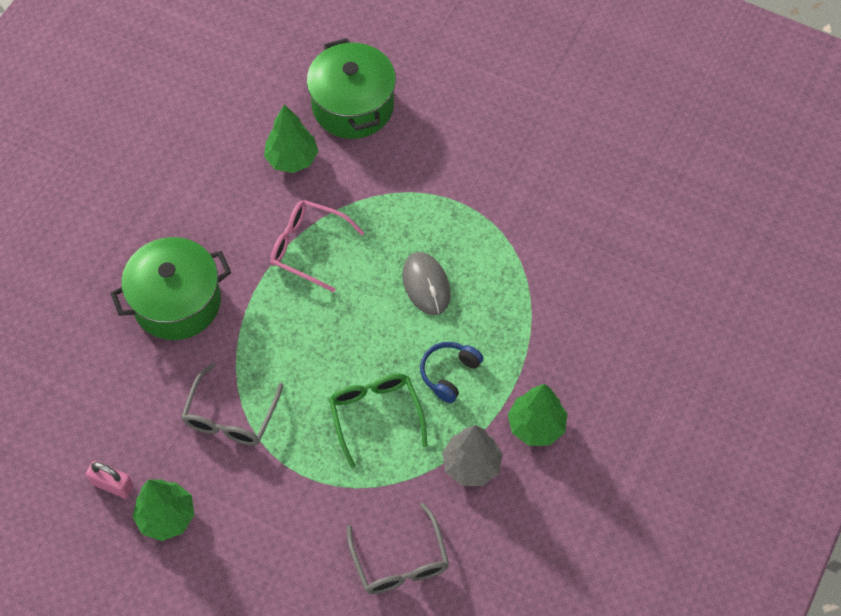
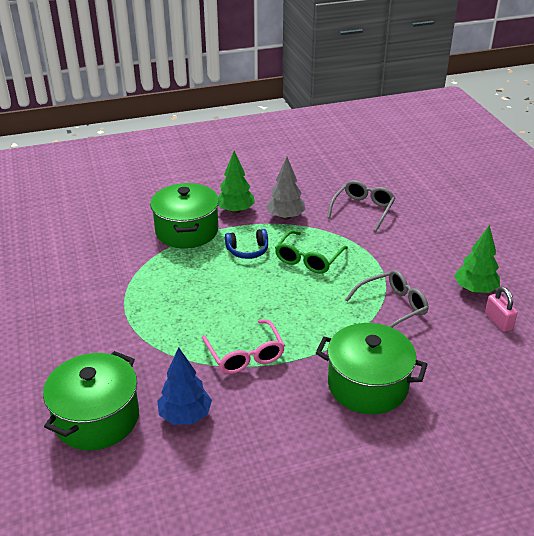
camera: 135 degrees left, 25 degrees down
(292, 159) = (185, 415): green tree -> blue tree
(426, 285) = (204, 290): grey mouse -> none
(544, 347) = (187, 231): none -> green pot

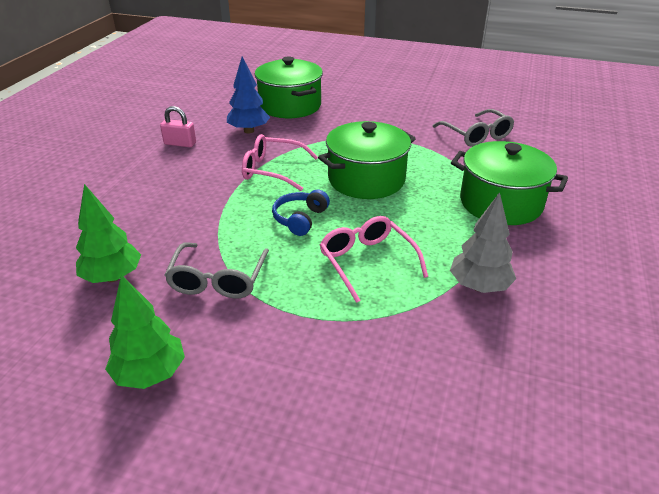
camera: 125 degrees right, 0 degrees up
(235, 210) = (525, 251): green tree -> green tree (113, 277)
(247, 250) = (425, 227): blue headphones -> blue headphones (300, 219)
(308, 259) = (367, 262): green glasses -> pink glasses
(363, 209) = (441, 378): grey glasses -> grey glasses (476, 135)
(367, 385) = (157, 210): green pot -> green pot (366, 179)
(498, 321) = (84, 352): pink padlock -> pink padlock (180, 143)

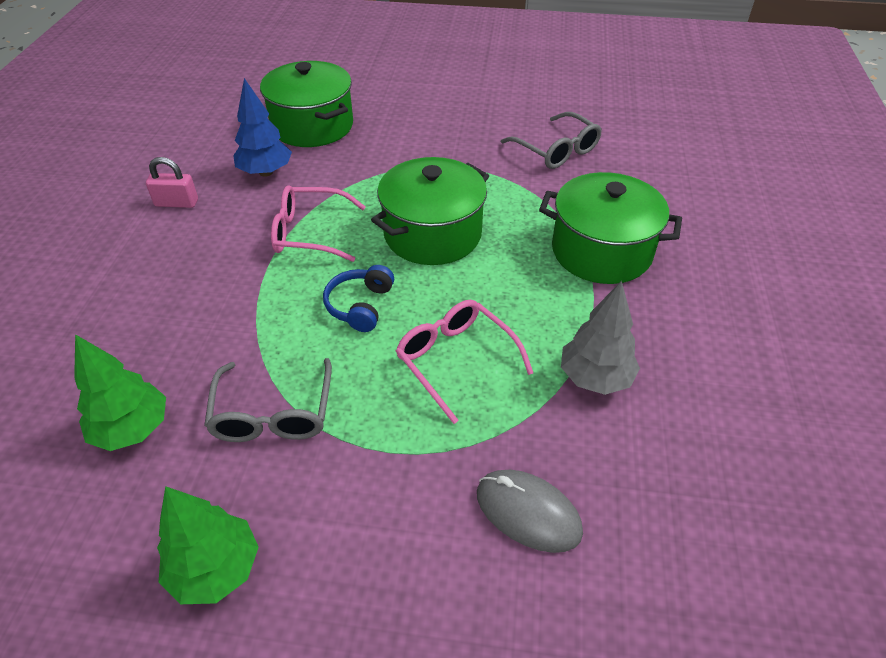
camera: 10 degrees left, 10 degrees up
(405, 370) = (528, 512): none -> grey mouse

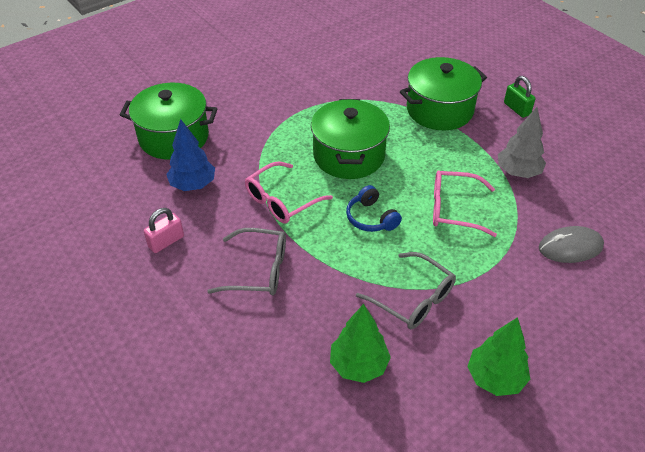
camera: 45 degrees left, 0 degrees up
(556, 150) = (342, 67): grey glasses -> grey glasses (258, 270)
(706, 309) = (517, 109): none -> green padlock

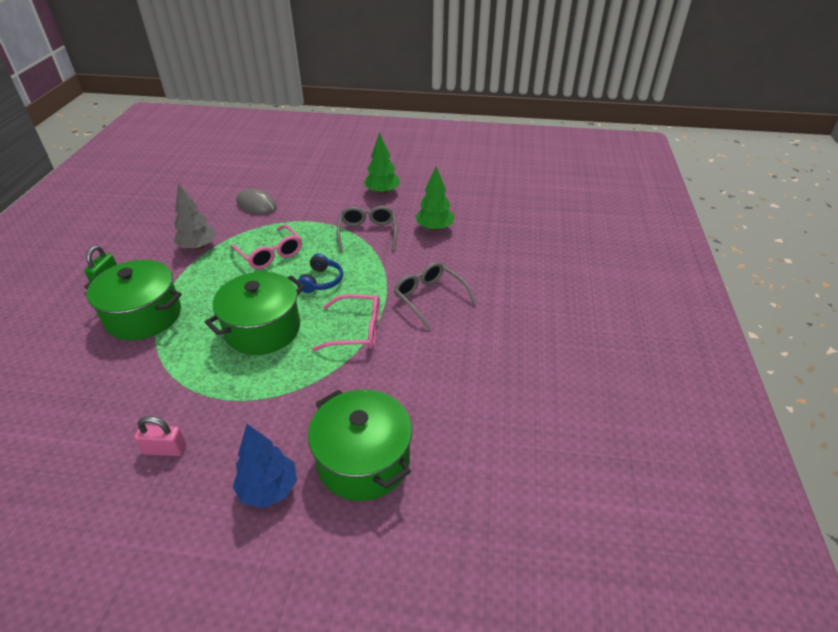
camera: 135 degrees left, 5 degrees down
(166, 241) = (471, 357): pink padlock -> pink padlock (165, 449)
(193, 185) = (402, 391): blue tree -> blue tree (269, 489)

